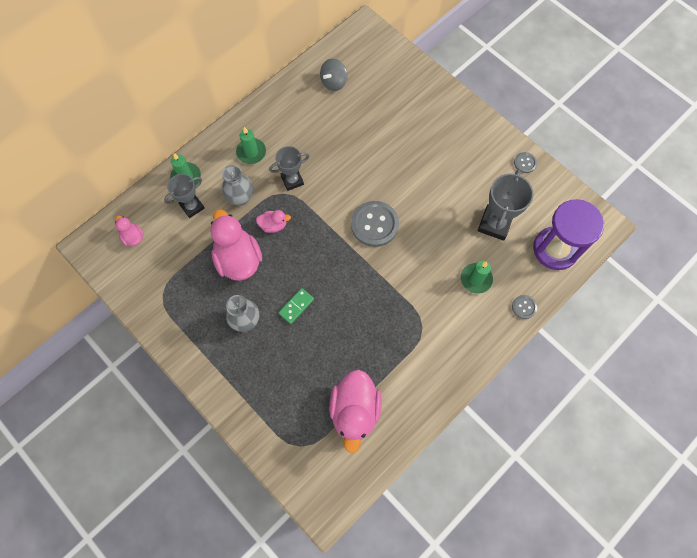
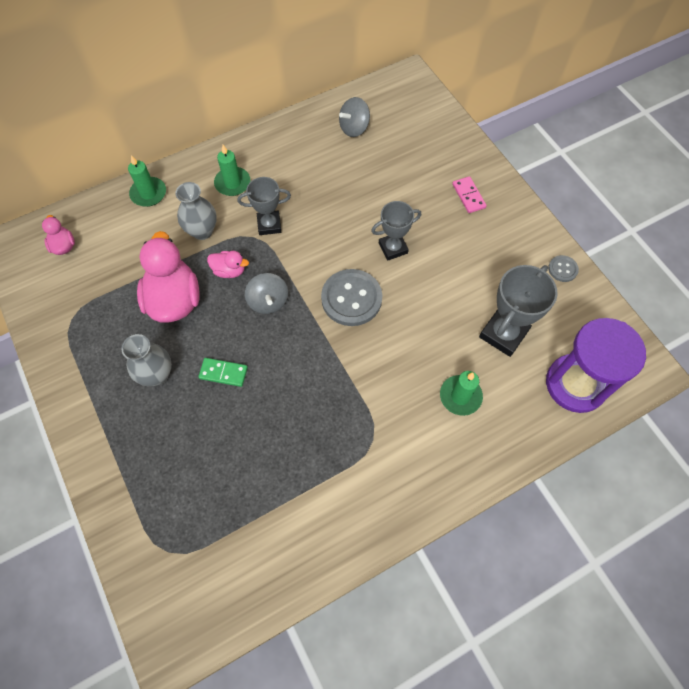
camera: 15 degrees right, 5 degrees down
(192, 206) = (143, 228): grey trophy -> grey trophy (393, 248)
(296, 306) = (223, 373): green domino -> green domino turned 45 degrees clockwise
(312, 242) = (268, 301): none -> grey spinning top
(355, 411) = (252, 525): pink duck -> none
(439, 120) = (468, 196): none -> pink domino
(524, 307) = (514, 448): grey button -> none

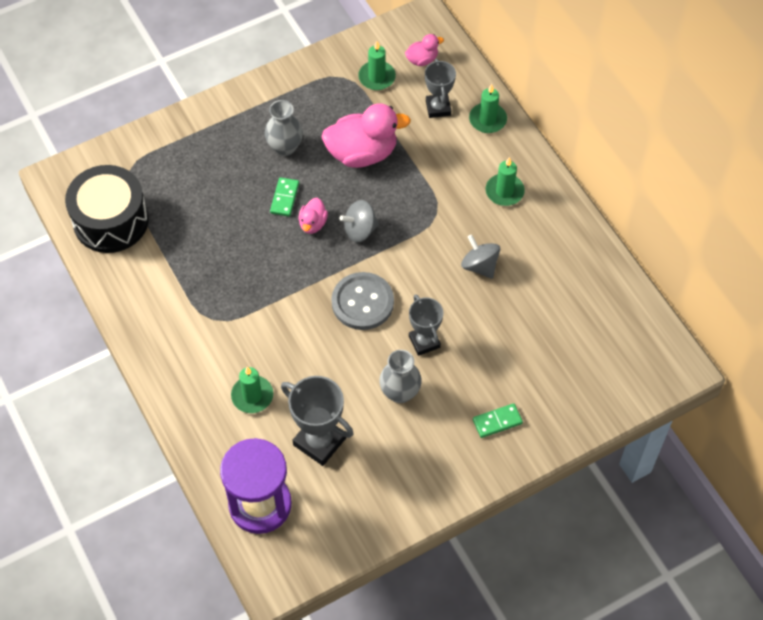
camera: 90 degrees right, 5 degrees down
(78, 287) = (377, 77): none -> green candle
(202, 231) = (442, 169): grey vase -> grey vase (400, 392)
(229, 271) = (395, 195): pink duck -> pink duck (313, 224)
(239, 568) = (111, 221): none -> black drum
(269, 225) = (451, 227): grey trophy -> grey trophy (438, 108)
(354, 128) = (591, 306): grey spinning top -> grey spinning top (480, 266)
(468, 196) = (497, 421): pink domino -> green domino
(562, 269) = (399, 511): grey button -> none

